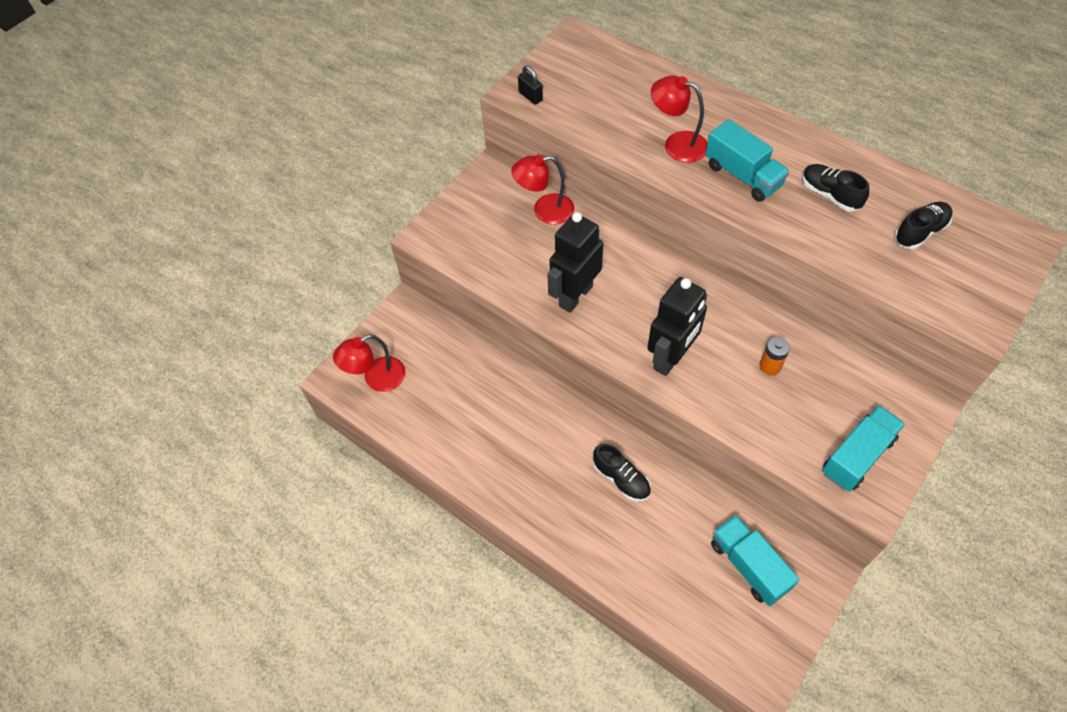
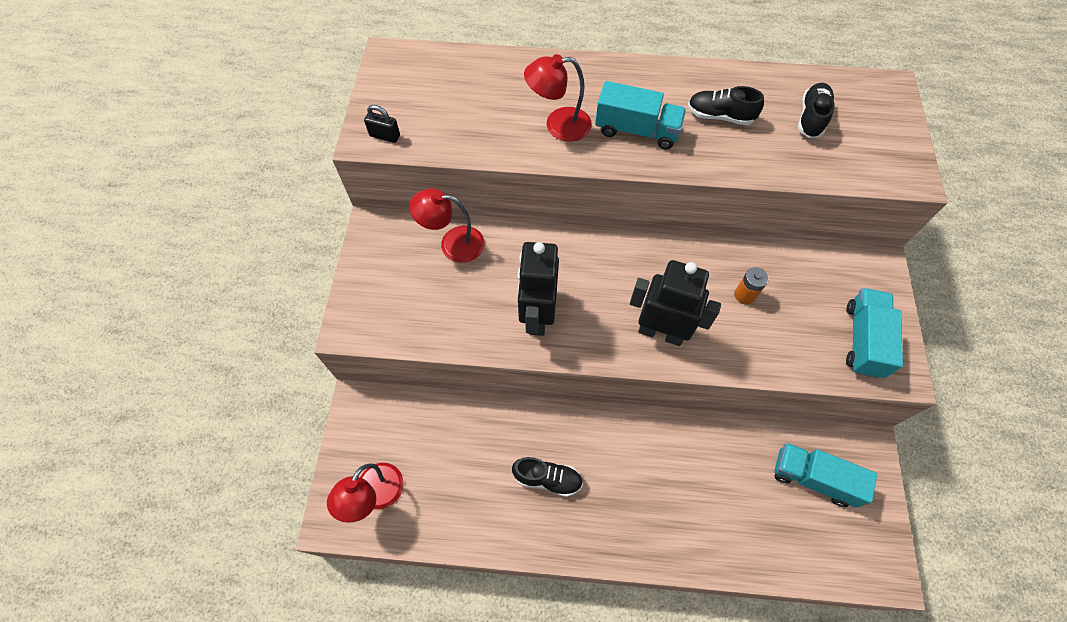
camera: 35 degrees left, 5 degrees up
(544, 210) = (453, 243): red lamp -> red lamp turned 45 degrees clockwise
(621, 479) = (664, 462): black shoe -> black shoe (547, 479)
(671, 358) = (661, 332): black robot -> black robot turned 75 degrees counterclockwise

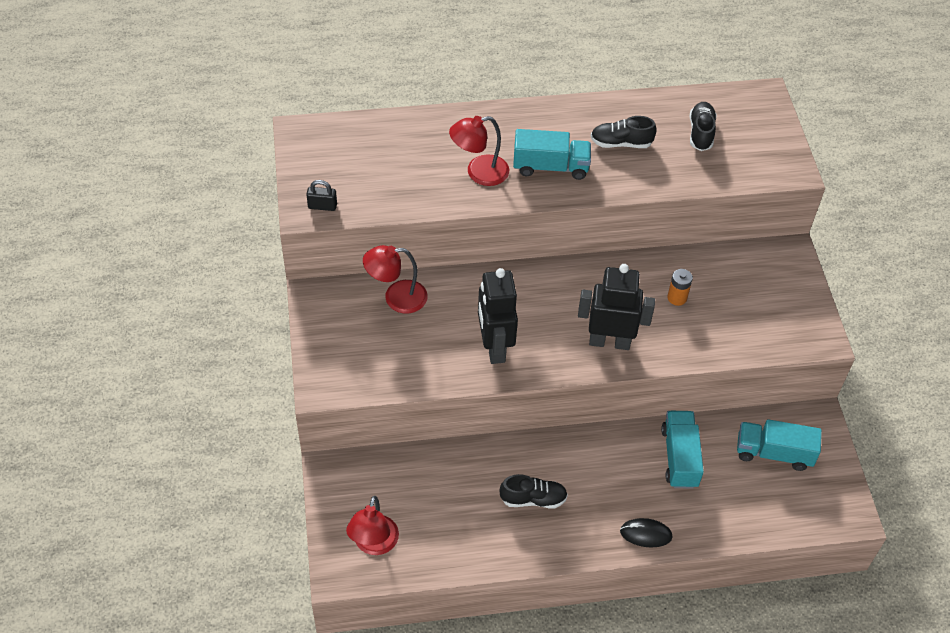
camera: 15 degrees left, 10 degrees down
(656, 546) = (645, 534): none -> black mouse
(863, 340) = (786, 318): turquoise truck -> turquoise truck (679, 457)

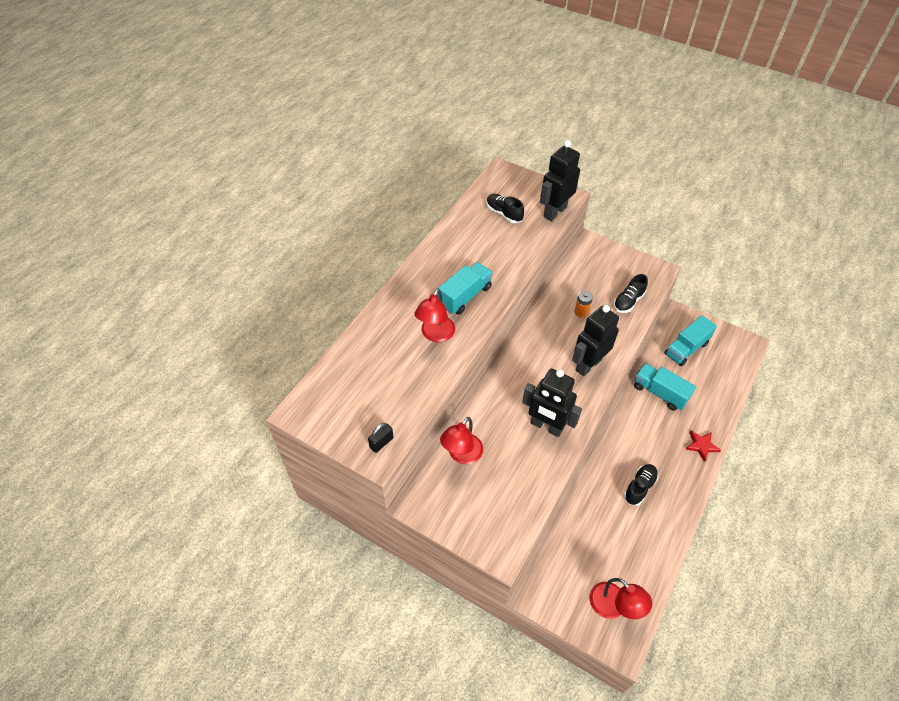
camera: 50 degrees left, 0 degrees up
(621, 143) = (477, 252): black shoe -> black shoe (628, 301)
(645, 534) = (701, 445): black mouse -> red star
(754, 173) = (554, 212): none -> black robot

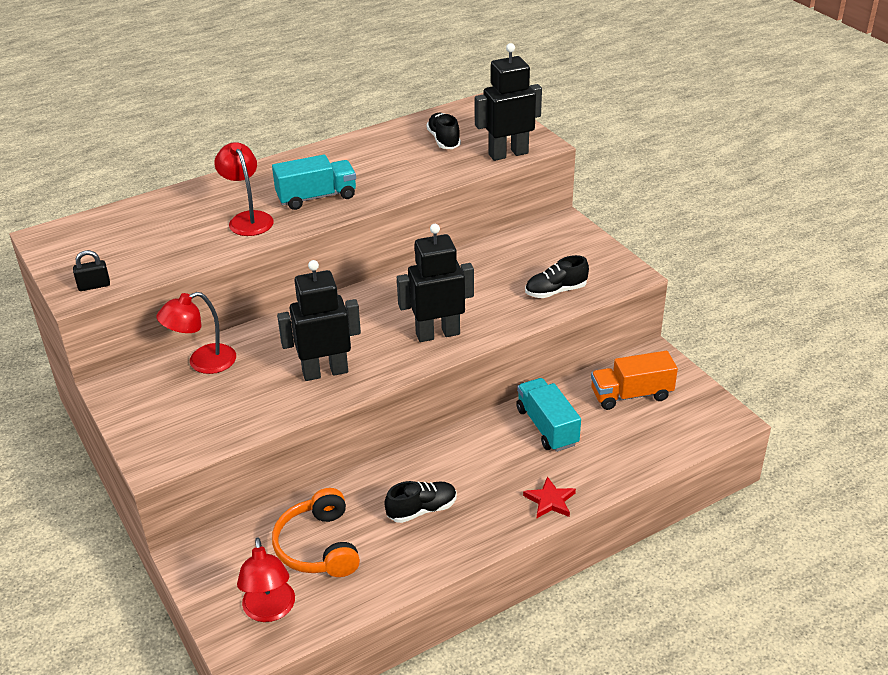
camera: 30 degrees right, 15 degrees down
(435, 335) = (248, 219): red lamp -> red lamp turned 105 degrees clockwise
(546, 426) = (325, 372): black robot -> black robot turned 105 degrees clockwise
(581, 312) = (482, 283): orange battery -> none
(603, 545) = (318, 546): none -> orange headphones
(686, 349) = (631, 395): turquoise truck -> orange truck

